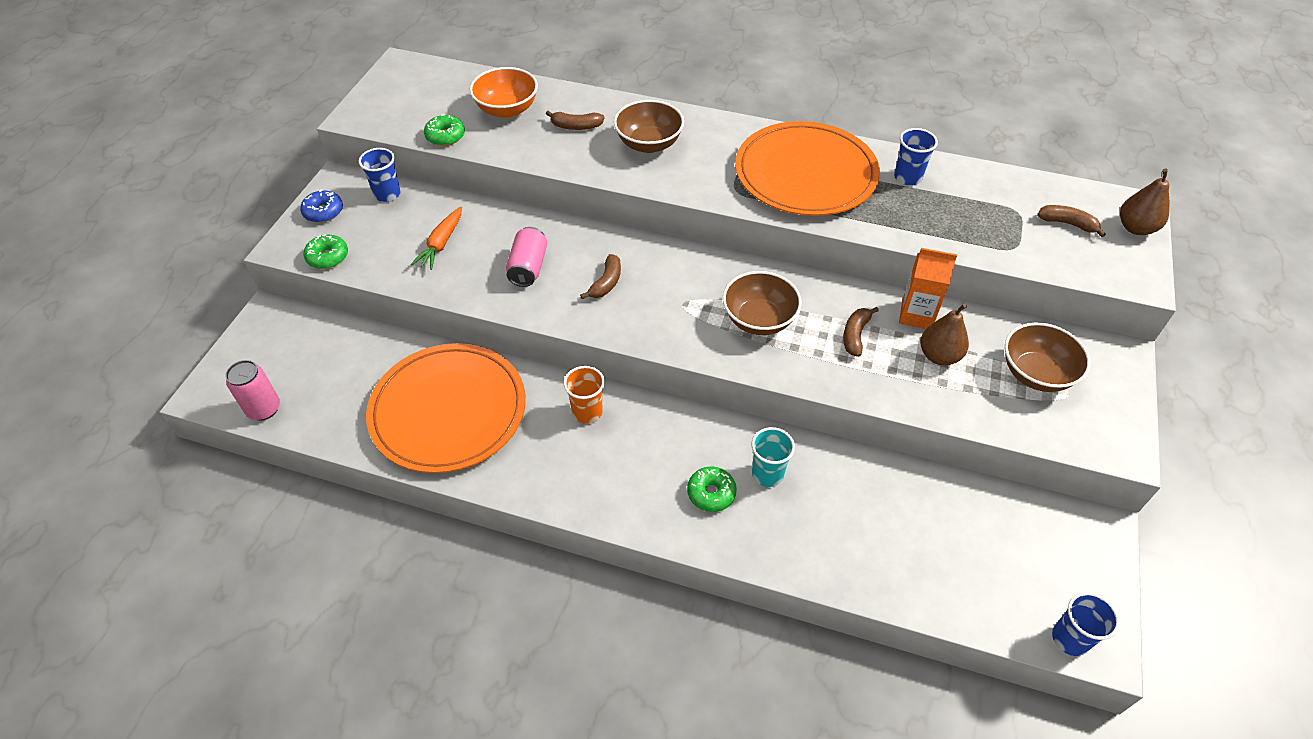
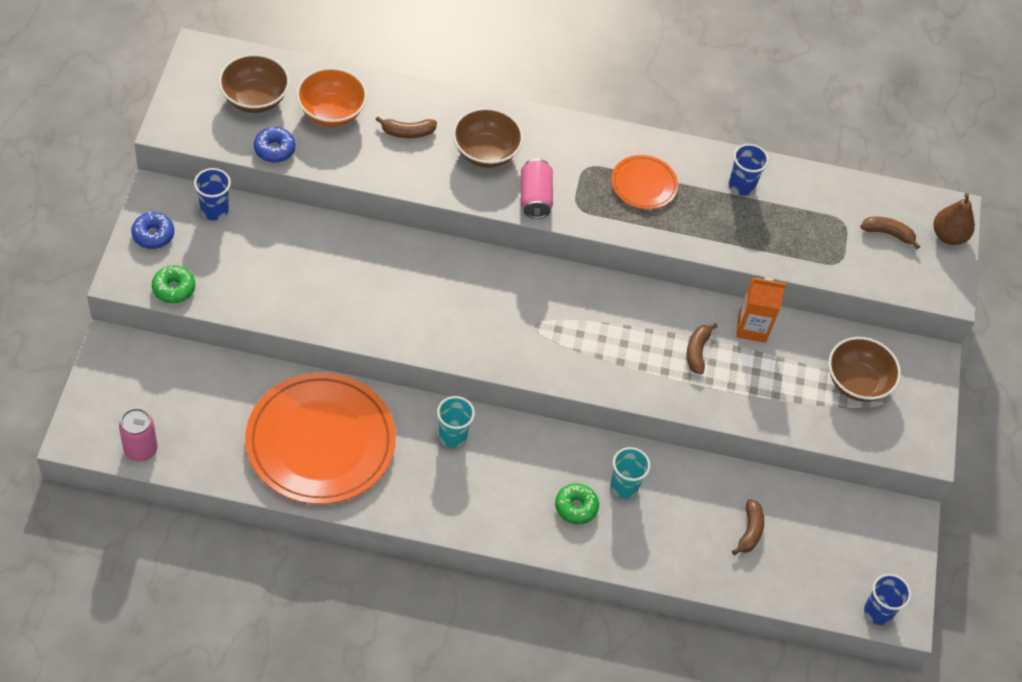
camera: 15 degrees left, 5 degrees up
(441, 244) = (286, 268): orange carrot -> none
(445, 136) = (274, 149): green donut -> blue donut
(528, 267) = (379, 292): pink can -> pink can (535, 198)
(587, 412) = (452, 436): orange cup -> turquoise cup
(606, 283) = (458, 306): brown banana -> brown banana (749, 531)
(759, 320) = (608, 340): brown bowl -> brown bowl (255, 99)
(805, 174) = (644, 184): orange plate -> orange plate, size x0.48
(939, 356) = (772, 369): brown pear -> none

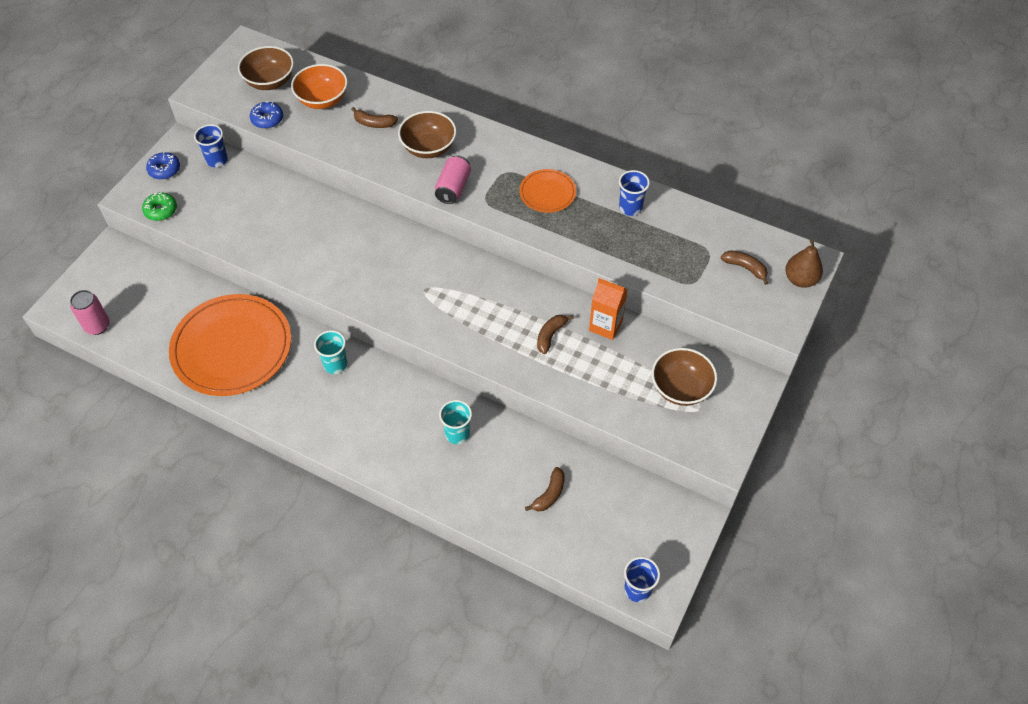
camera: 25 degrees right, 0 degrees up
(576, 507) = (410, 442): green donut -> none

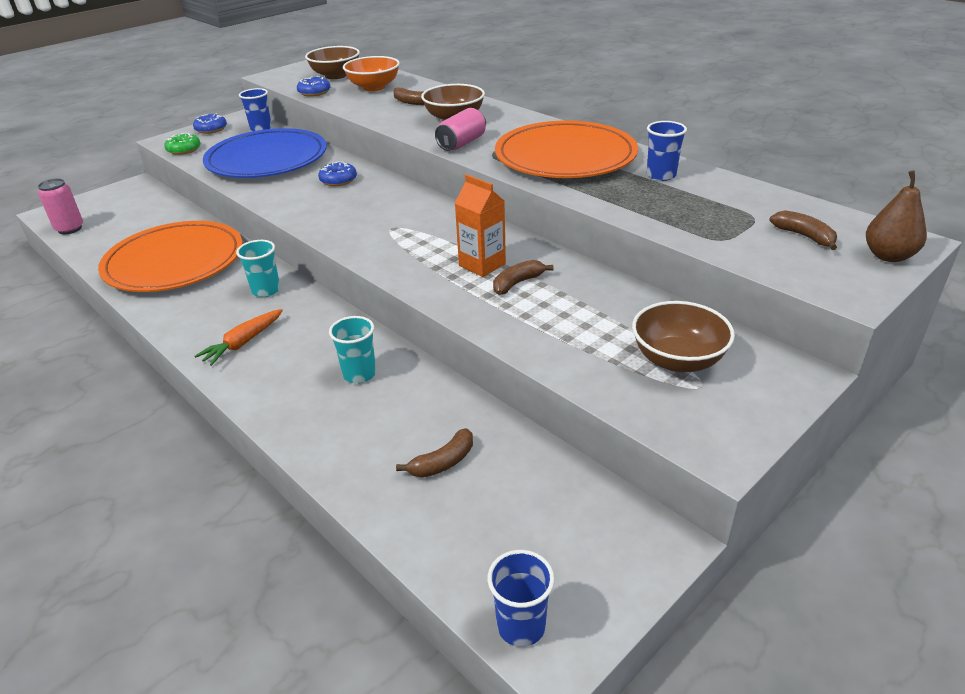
camera: 20 degrees right, 20 degrees down
(256, 211) = (267, 159): none -> blue plate
(343, 232) = (338, 180): none -> blue donut
(352, 425) = (243, 343): none -> orange carrot
(547, 193) = (565, 156): orange plate -> orange plate, size x2.08
(605, 325) = (594, 285): orange carton -> orange carton (482, 265)

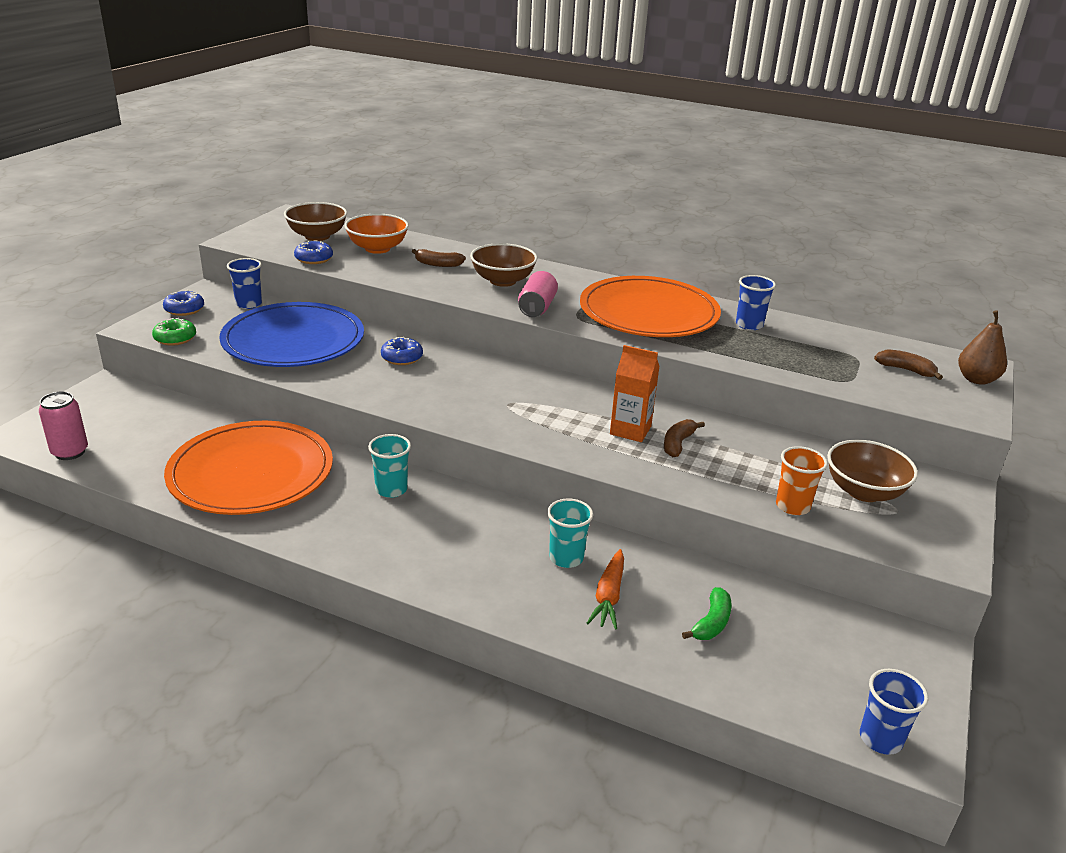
camera: 25 degrees left, 5 degrees down
(243, 343) = (417, 549): orange carrot -> orange carrot (608, 596)
(443, 462) = (711, 623): brown banana -> green banana
(582, 361) = (792, 506): none -> orange cup

